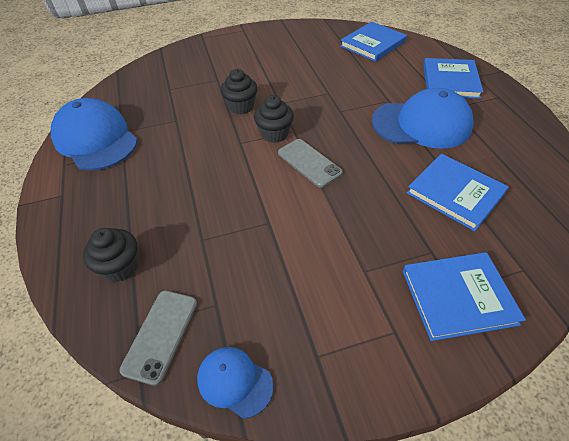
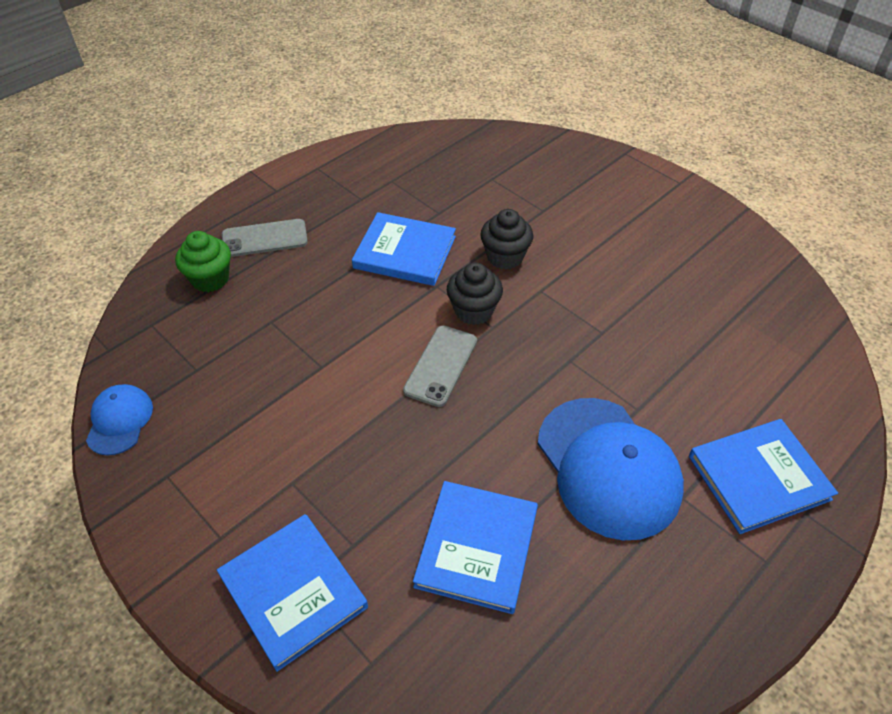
camera: 60 degrees right, 0 degrees up
(95, 139) = (367, 168): blue cap -> none
(120, 267) = (210, 279): black cupcake -> green cupcake
(161, 335) = (148, 345): grey phone -> grey phone (264, 239)
(373, 44) = (780, 341): blue book -> blue book (405, 252)

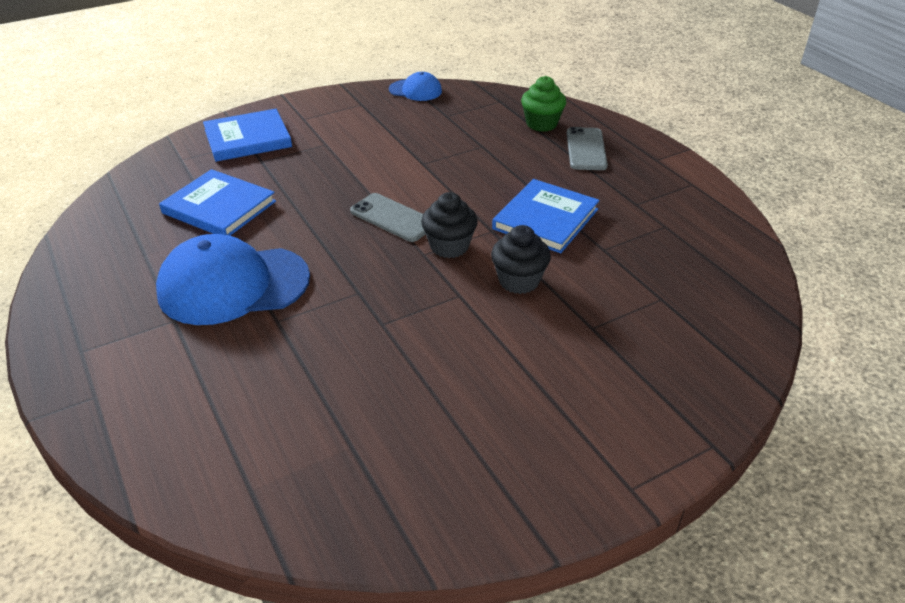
camera: 105 degrees right, 10 degrees down
(758, 477) = (152, 377): blue book -> none

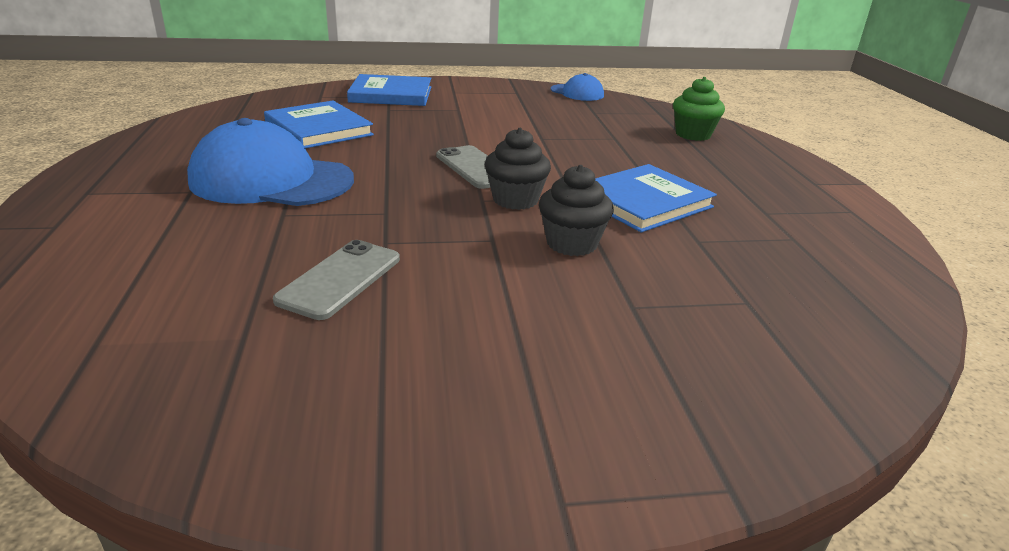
camera: 20 degrees right, 10 degrees down
(586, 149) = (731, 160): grey phone -> grey phone (340, 279)

